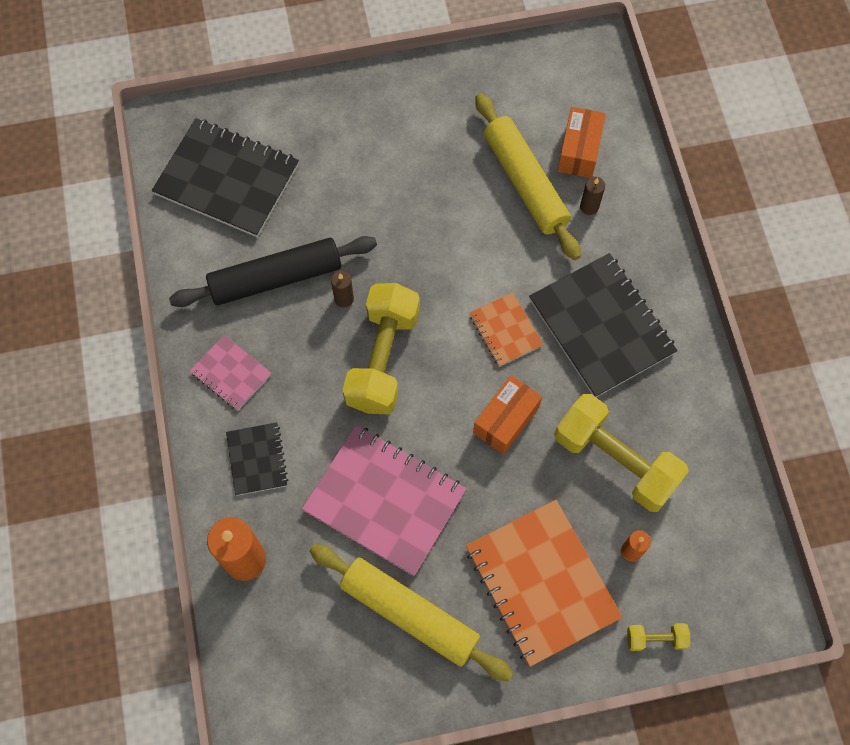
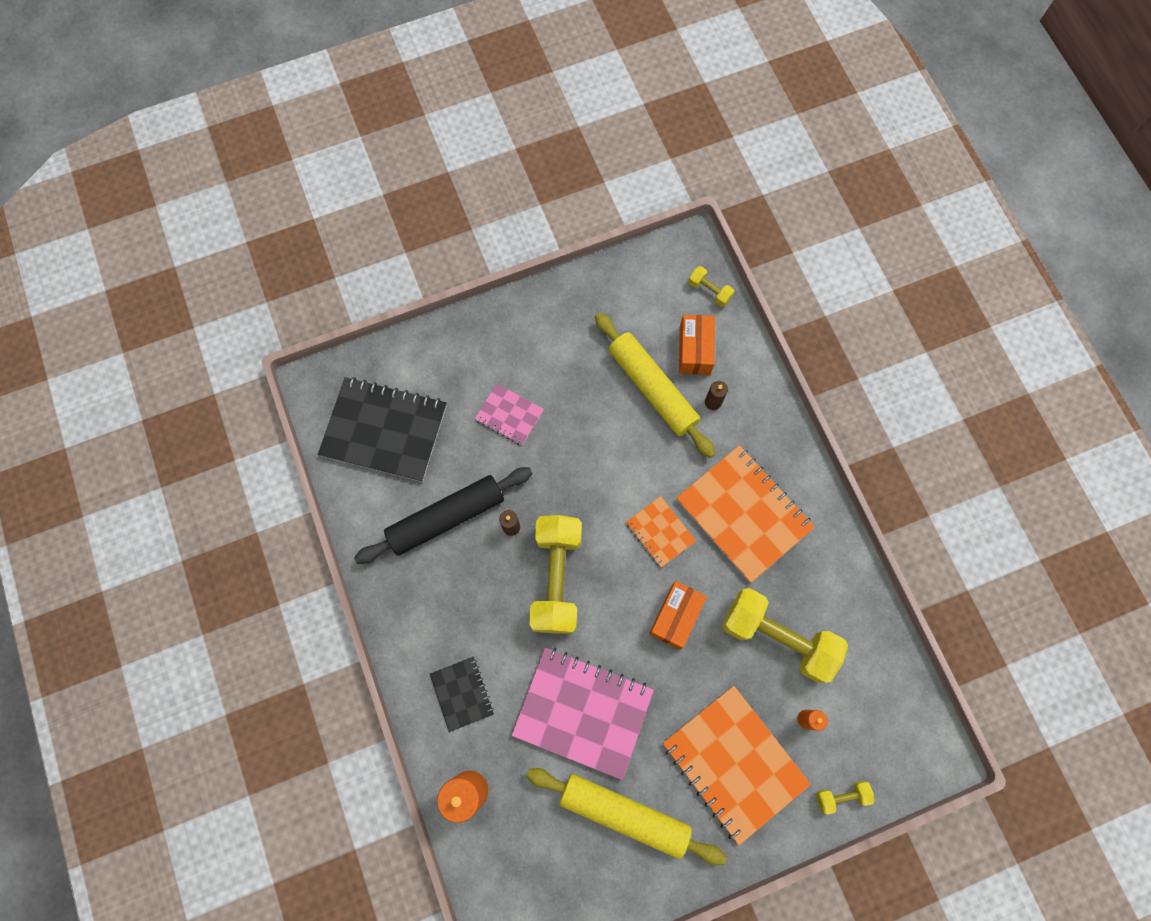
camera: 10 degrees left, 5 degrees up
(231, 373) = (423, 616): pink notebook -> pink notebook (509, 415)
(601, 326) = (743, 514): black notebook -> orange notebook
(607, 93) = (709, 291): none -> yellow dumbbell

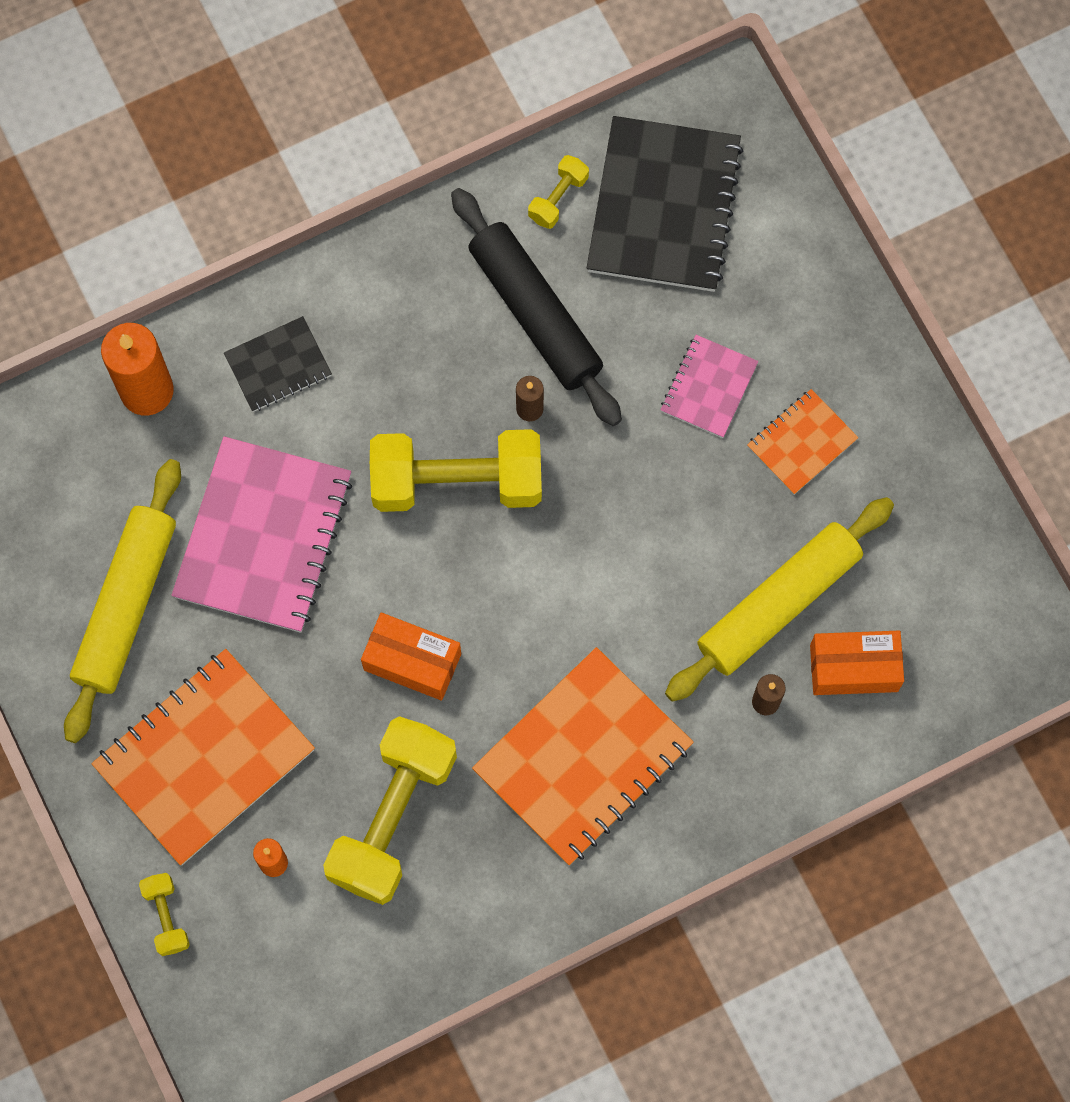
camera: 85 degrees right, 0 degrees up
(660, 532) = (541, 630): orange notebook -> orange notebook (801, 443)
(709, 291) = (965, 687): yellow dumbbell -> yellow dumbbell (558, 198)

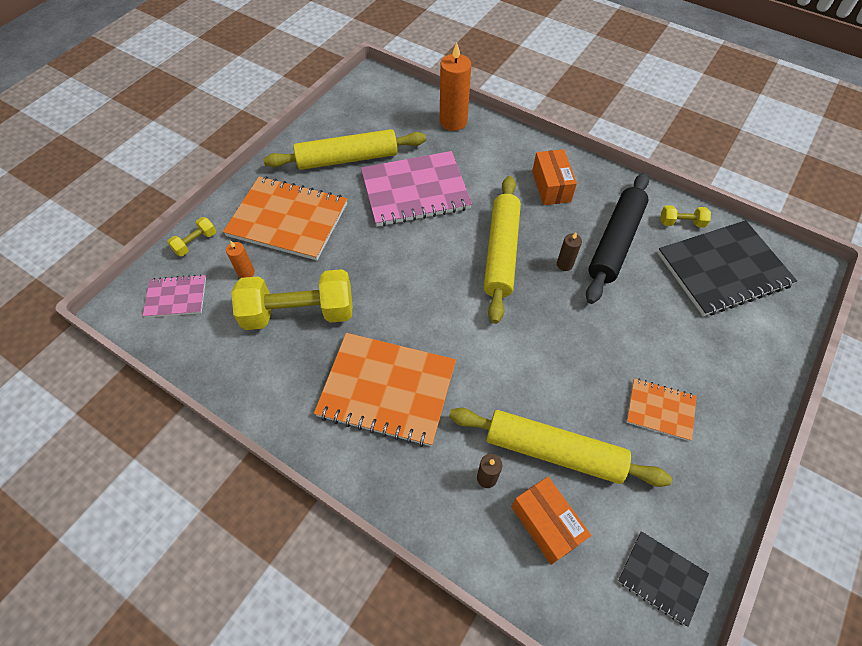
camera: 60 degrees right, 15 degrees down
(278, 366) = (502, 158): black notebook -> black notebook (661, 578)
(412, 662) = (391, 280): orange box -> orange box (551, 186)
(457, 482) = (501, 252): yellow dumbbell -> yellow rolling pin
(708, 387) = (648, 342): pink notebook -> pink notebook (176, 297)

